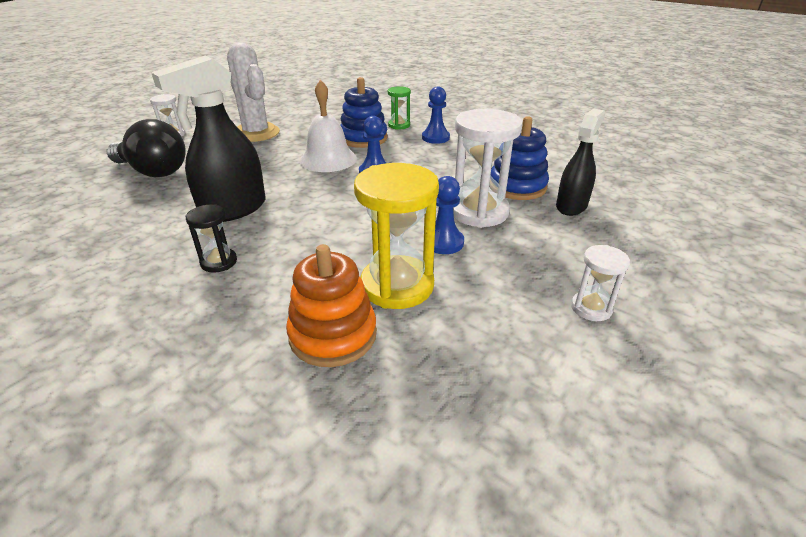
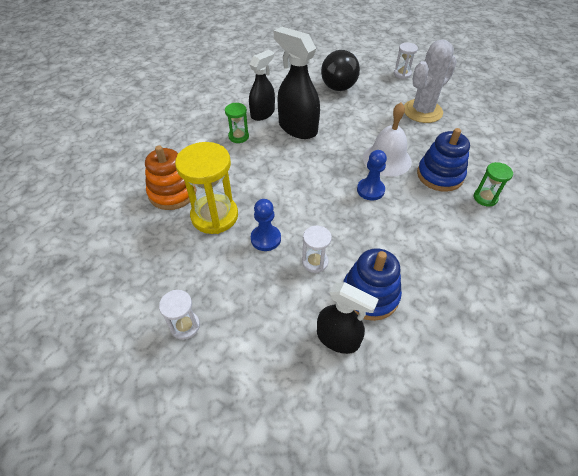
camera: 85 degrees right, 15 degrees up
(173, 237) = (263, 113): none -> black spray bottle
(219, 262) = (238, 136): black hourglass -> green hourglass
(435, 138) = (465, 229): blue pawn -> none
(478, 212) = (315, 262): white hourglass -> white hourglass, size x0.52

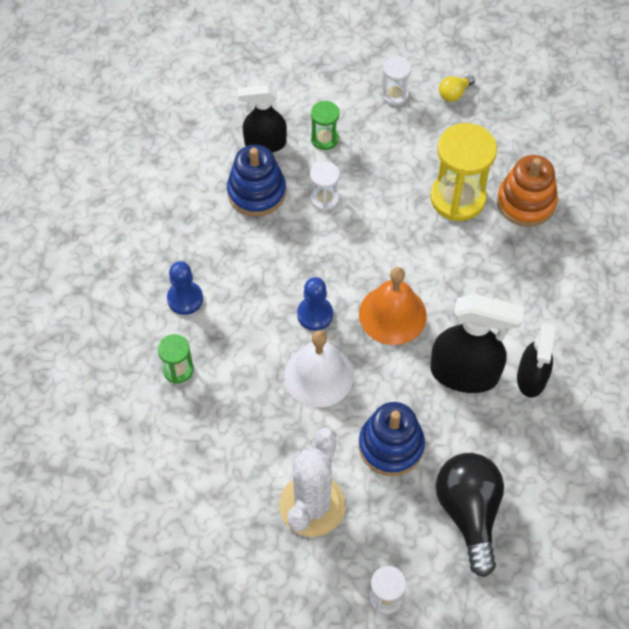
camera: 150 degrees right, 10 degrees up
(135, 299) = (454, 93): none -> yellow light bulb
(238, 136) = (527, 318): green hourglass -> green hourglass (324, 139)
(266, 239) = (387, 199): blue pawn -> blue pawn (185, 299)
(318, 170) = (392, 314): none -> orange bell
(440, 175) = (243, 380): blue stacking toy -> blue stacking toy (391, 446)

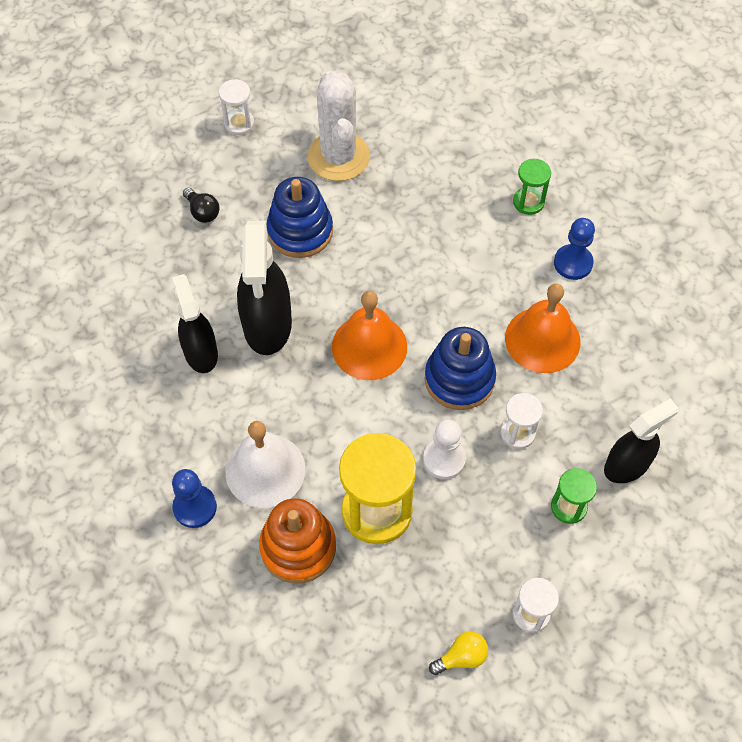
camera: 150 degrees right, 0 degrees up
(256, 192) = (591, 404): blue stacking toy -> blue stacking toy (459, 379)
(256, 253) = (542, 339): none -> orange bell
(315, 314) = (443, 309): blue pawn -> blue pawn (195, 507)
(319, 375) = (402, 257): white bell -> white bell (265, 470)
(389, 207) = (444, 459): none -> white pawn
(454, 93) = (461, 657): yellow light bulb -> yellow light bulb turned 45 degrees clockwise
(465, 373) = (267, 325): black spray bottle -> black spray bottle turned 75 degrees counterclockwise
(469, 512) = (202, 212): black light bulb -> black light bulb, size x0.44

